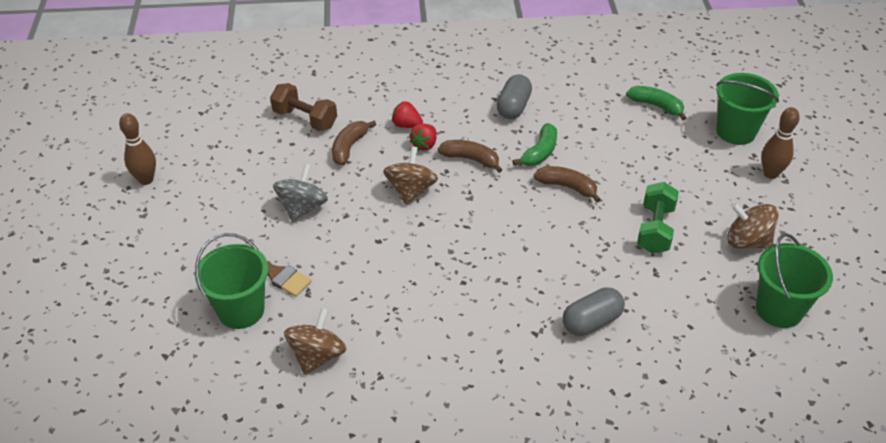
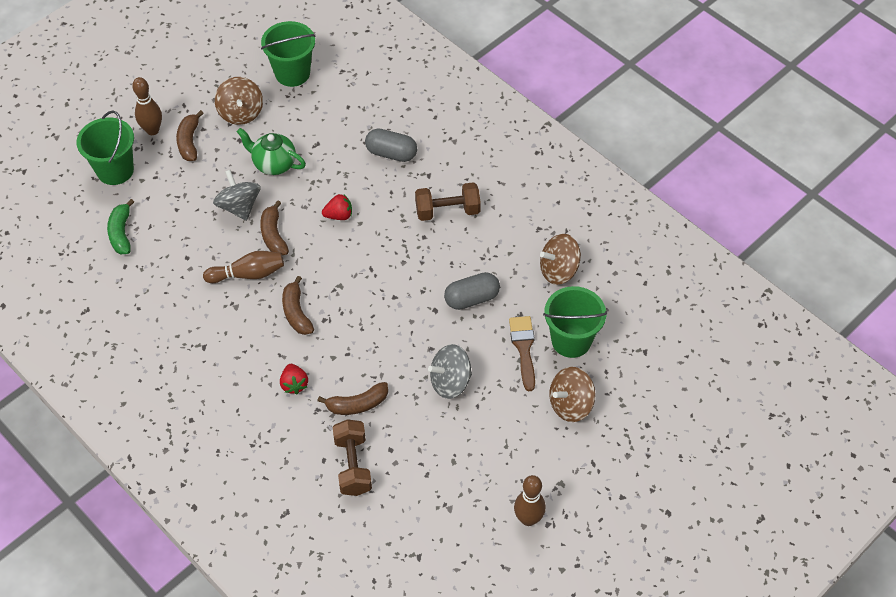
camera: 130 degrees left, 10 degrees up
(411, 190) = (367, 327): brown spinning top -> brown spinning top (570, 404)
(424, 145) = (307, 355): red strawberry -> red strawberry (339, 215)
(475, 318) = (447, 211): none -> brown dumbbell
(513, 107) = (204, 326): grey capsule -> grey capsule (472, 298)
(540, 152) = (248, 274): green banana -> brown bowling pin
(622, 182) = (239, 206): none -> grey spinning top
(655, 229) = (274, 164): green dumbbell -> green teapot
(734, 189) = (189, 142): none -> brown banana

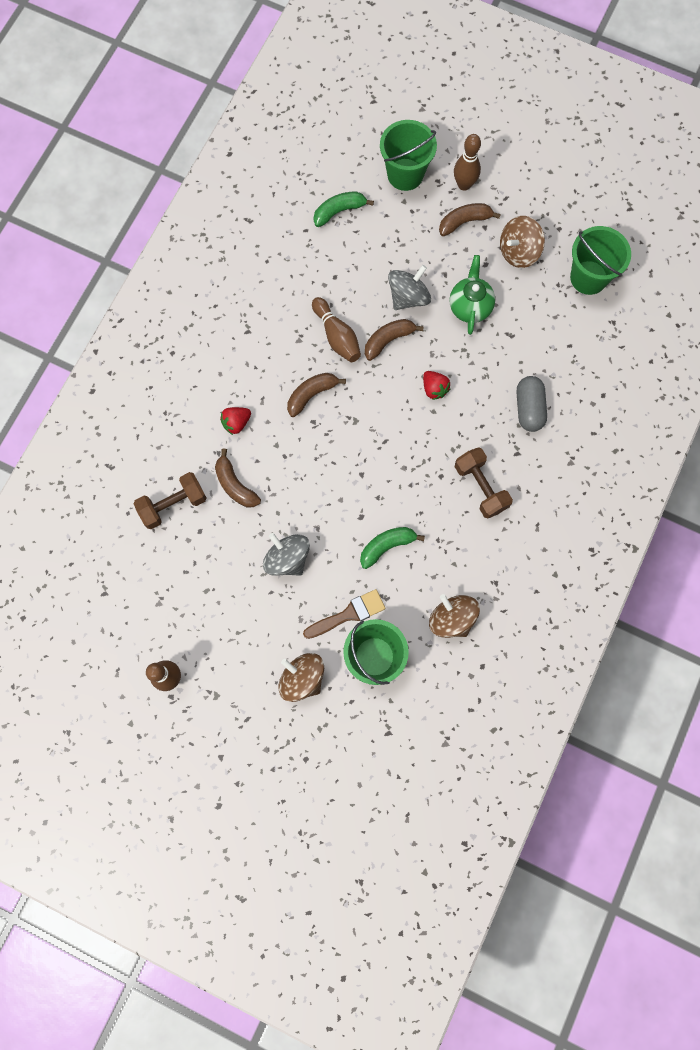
camera: 70 degrees right, 20 degrees up
(472, 298) = (386, 546): grey capsule -> green banana

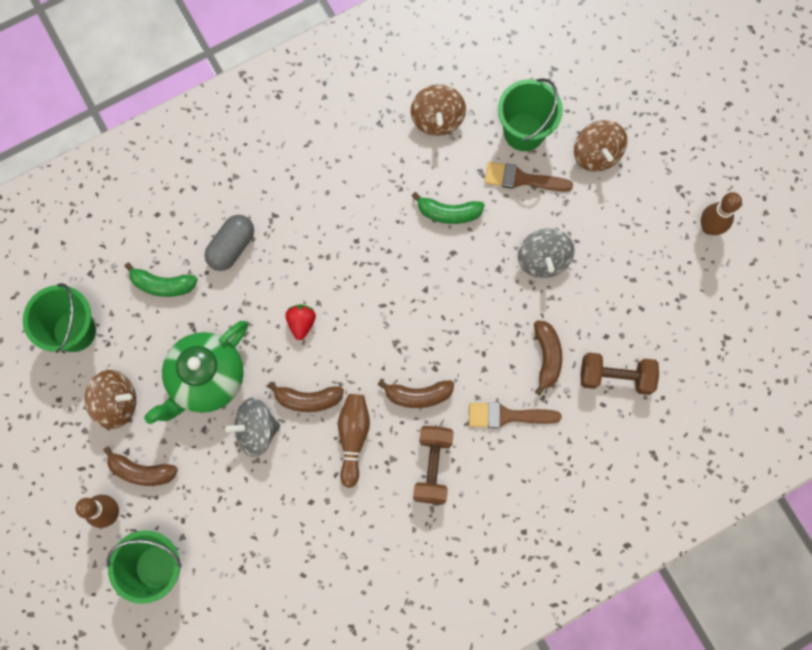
camera: 145 degrees left, 0 degrees up
(236, 423) = (507, 416): red strawberry -> brown brush
(339, 211) = (254, 572): green banana -> green banana (163, 285)
(470, 306) = (206, 379): green teapot -> green teapot, size x1.51
(480, 487) = (329, 208): brown dumbbell -> brown dumbbell (432, 467)

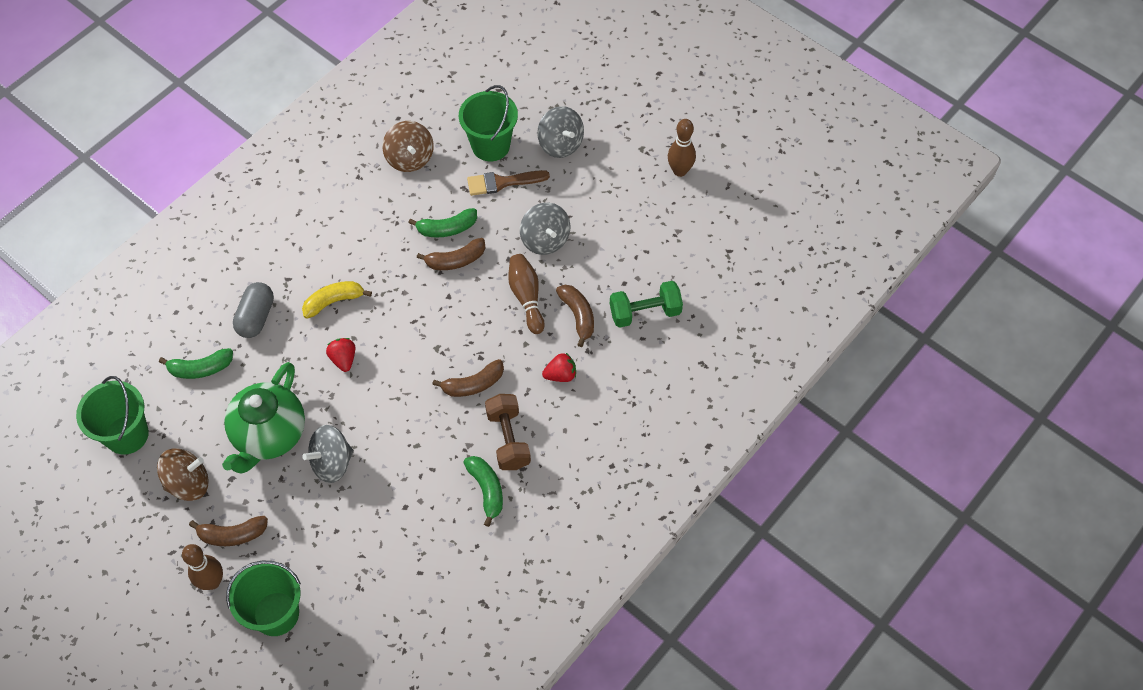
camera: 20 degrees left, 15 degrees down
(308, 399) = (372, 421): brown banana -> brown banana (456, 260)
(311, 256) = (333, 301): none -> yellow banana
(353, 437) = (426, 439): brown bowling pin -> brown bowling pin (526, 297)
(394, 513) = (486, 490): none -> green banana
(507, 416) = (560, 375): brown brush -> red strawberry
(596, 154) = (560, 144): brown spinning top -> grey spinning top
(615, 377) = (645, 312): brown dumbbell -> green dumbbell

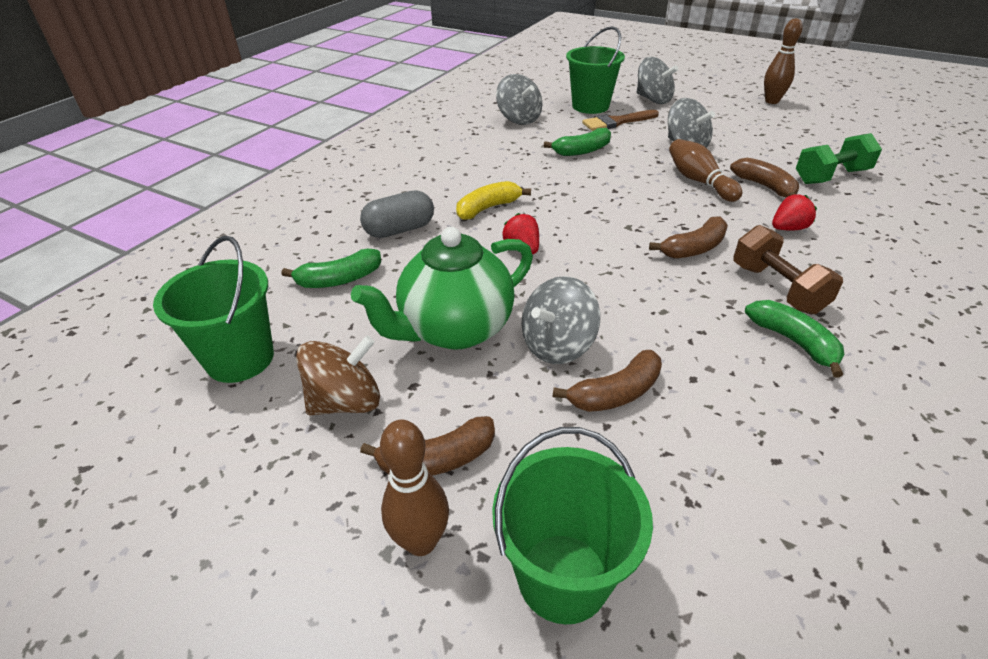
camera: 10 degrees left, 20 degrees down
(256, 317) = (400, 230): grey capsule -> grey capsule turned 60 degrees clockwise
(269, 435) = (454, 329): green teapot -> green teapot turned 45 degrees clockwise
(410, 158) = (519, 119): brown spinning top -> grey spinning top
(456, 260) = (605, 167): brown banana -> brown banana (616, 393)

